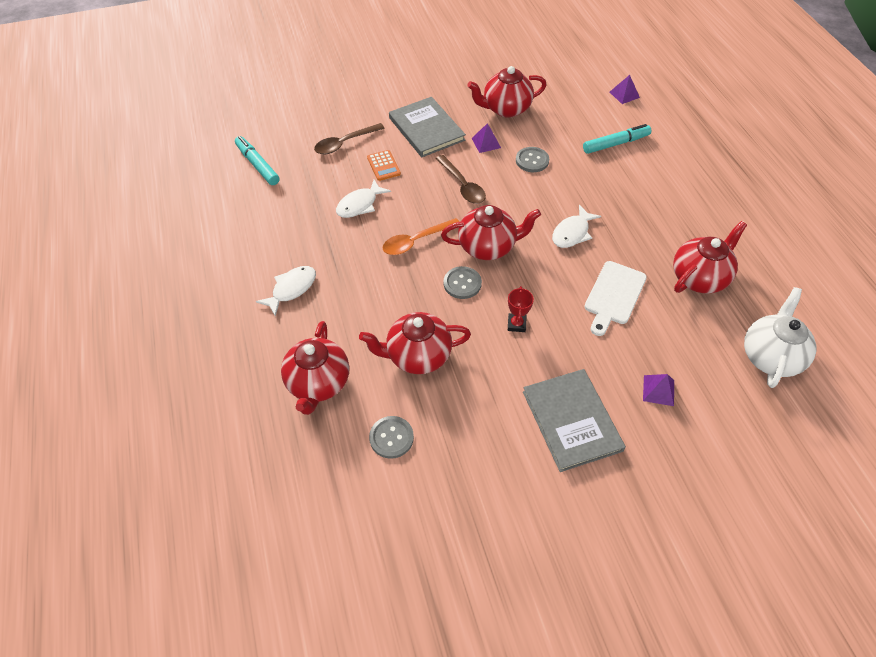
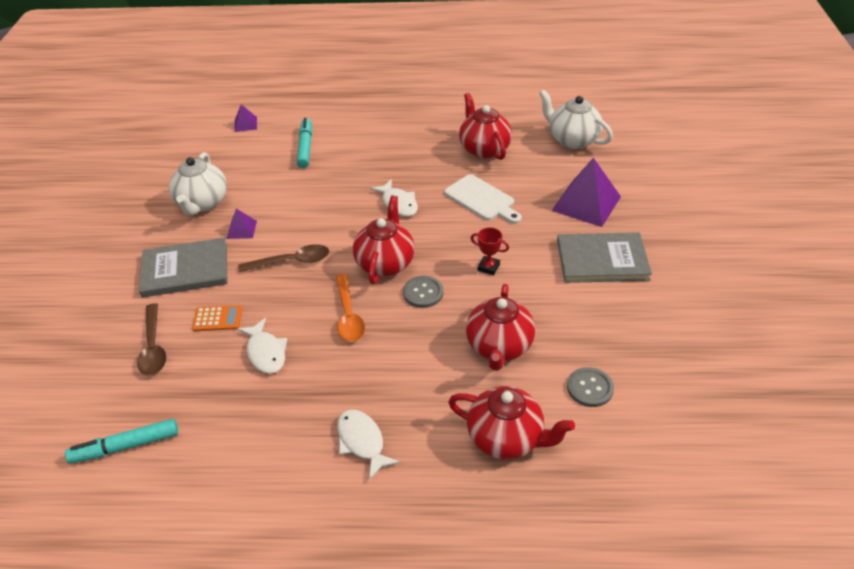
camera: 70 degrees left, 10 degrees down
(505, 109) = (202, 203): red teapot -> white teapot
(532, 160) = (290, 204): grey button -> none
(658, 390) = (586, 203): purple pyramid -> purple pyramid, size x2.05

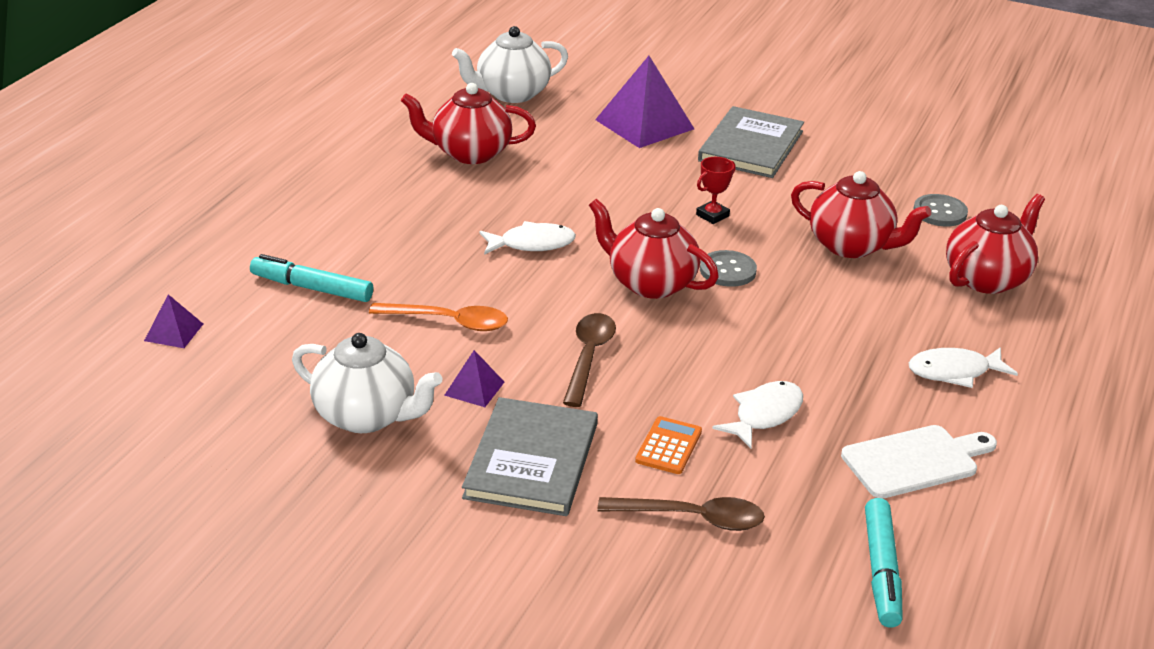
camera: 70 degrees left, 10 degrees down
(266, 352) = (764, 415): white fish -> white fish turned 45 degrees counterclockwise
(348, 315) = (733, 334): orange spoon -> orange spoon (448, 322)
(482, 199) = (577, 184): white cutting board -> white cutting board (914, 461)

